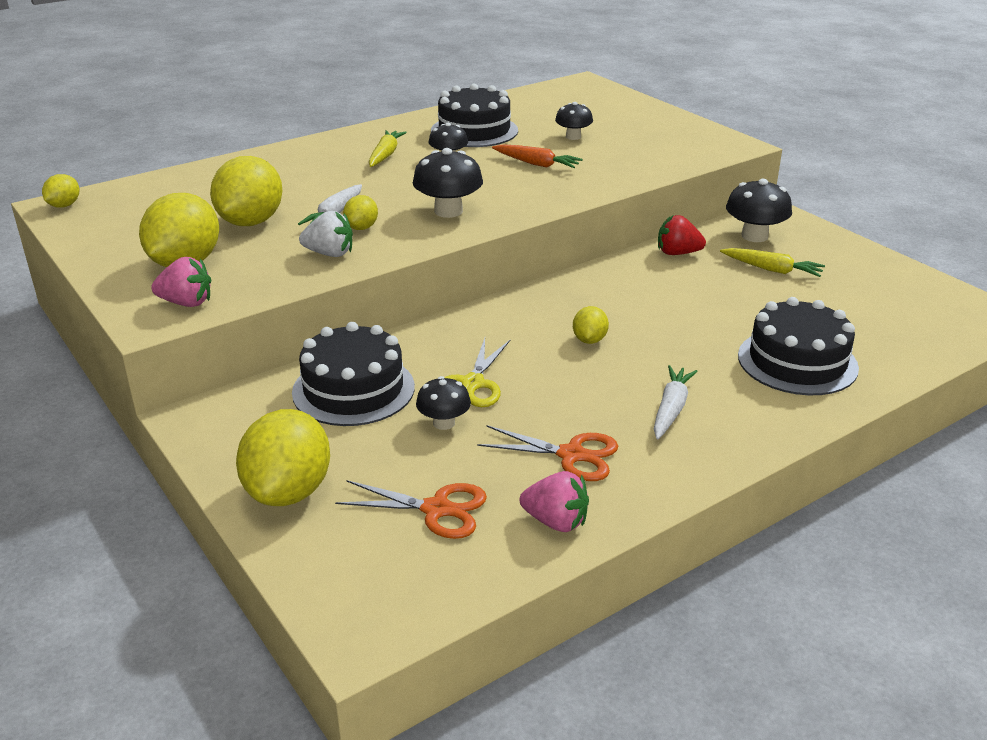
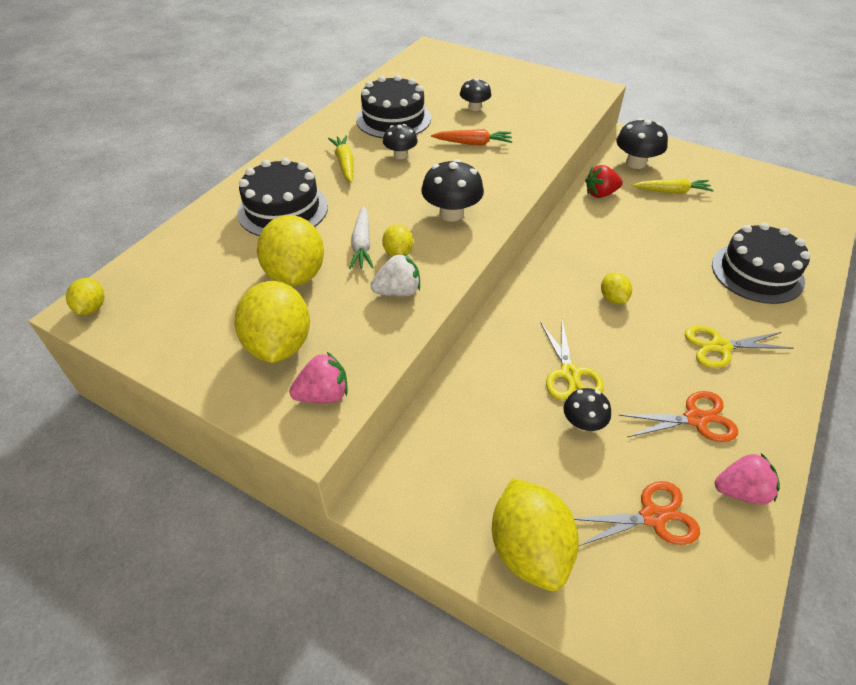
camera: 25 degrees left, 15 degrees up
(353, 389) = (486, 414): black cake -> black cake (283, 209)
(671, 409) = (720, 347): white carrot -> yellow scissors

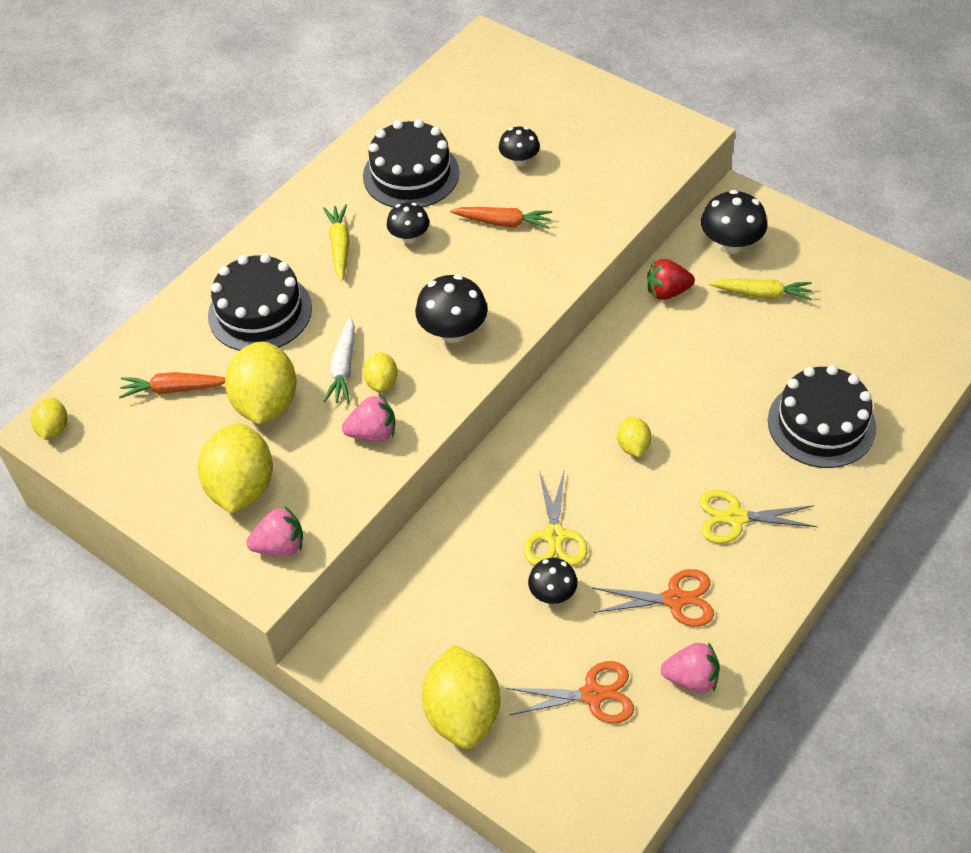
camera: 10 degrees right, 5 degrees up
(208, 269) = (174, 389): none -> orange carrot
(398, 291) = (373, 433): white strawberry -> pink strawberry

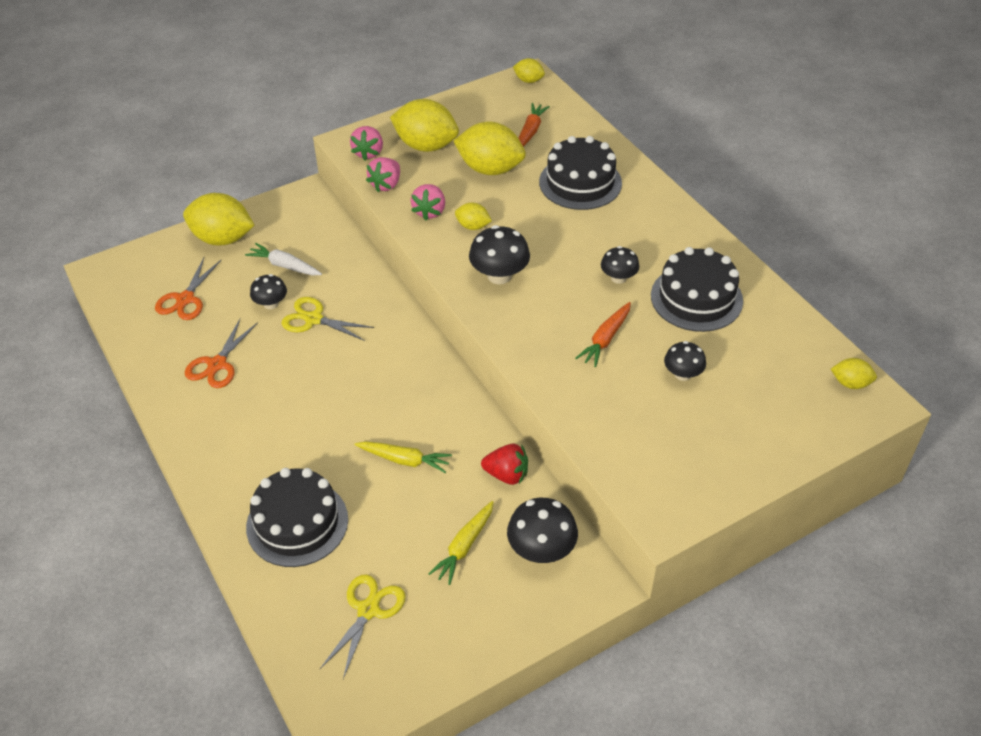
camera: 110 degrees right, 5 degrees down
(340, 246) = (628, 237): yellow carrot -> yellow carrot (404, 460)
(343, 368) = (499, 211): white carrot -> white carrot (284, 266)
(633, 446) = (359, 390): yellow lemon -> yellow lemon (850, 383)
(667, 292) = (506, 475): red strawberry -> red strawberry turned 90 degrees clockwise
(691, 678) = (155, 351): pink strawberry -> pink strawberry (386, 184)
(735, 518) = (253, 426): yellow scissors -> yellow scissors (368, 610)

